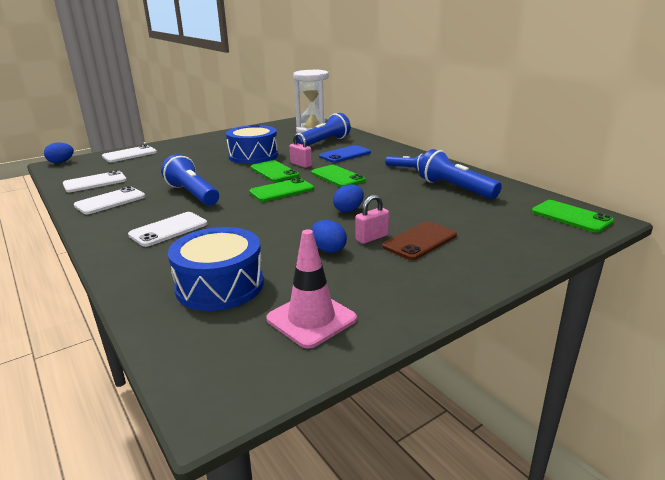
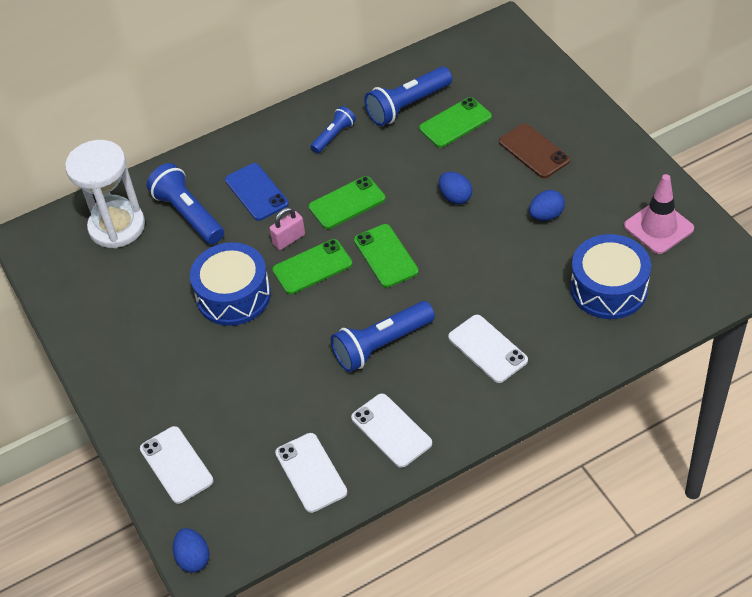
camera: 80 degrees left, 25 degrees up
(372, 238) = (524, 183): pink padlock -> none
(571, 216) = (493, 43): green phone -> green phone (455, 123)

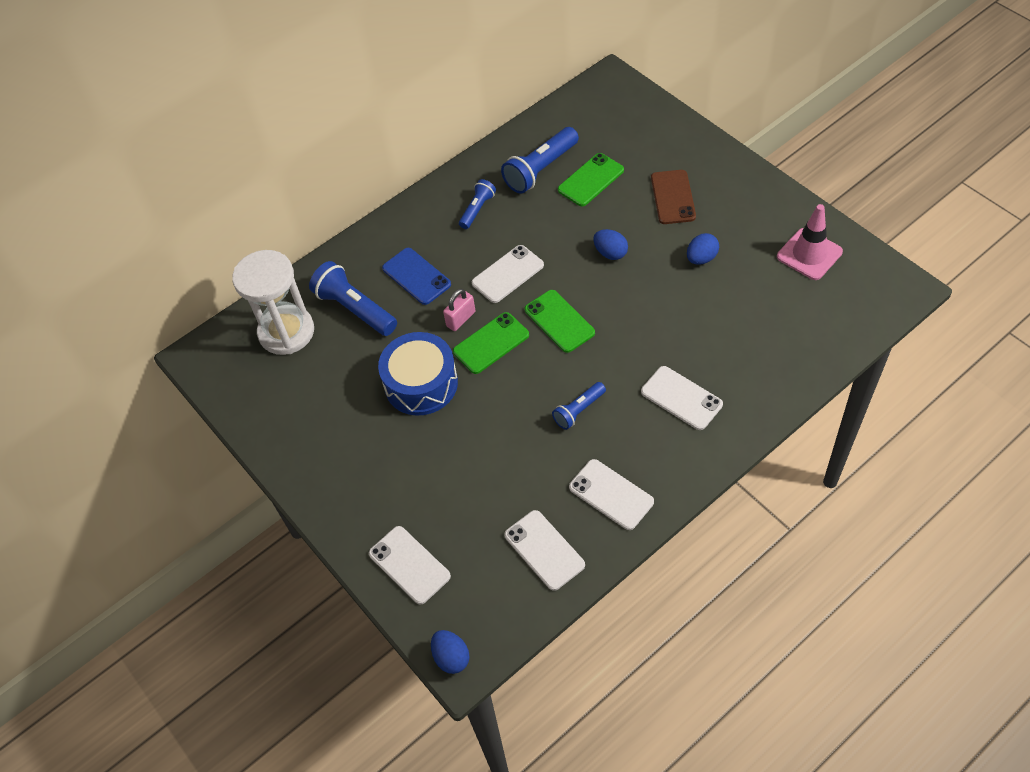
camera: 10 degrees left, 5 degrees up
(347, 203) = (508, 274): green phone -> white phone
(381, 345) = (578, 410): blue flashlight -> blue flashlight, size x0.58
(534, 151) = (673, 197): brown phone -> brown phone turned 45 degrees clockwise
(608, 288) = (779, 321): blue drum -> none

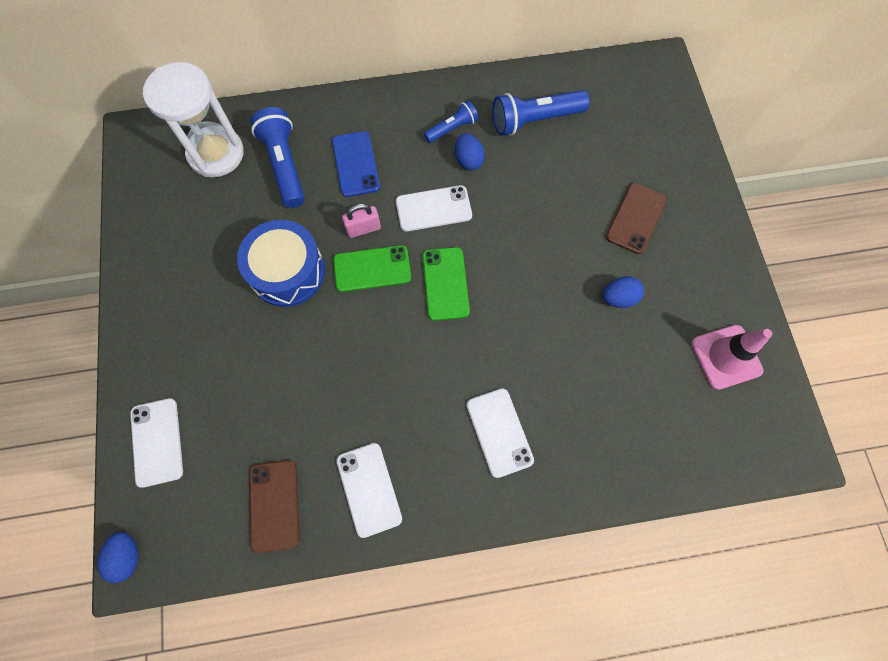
camera: 25 degrees right, 15 degrees up
(544, 550) = (274, 505): white phone -> brown phone
(578, 410) = (400, 385): blue flashlight -> none
(591, 180) = (572, 157): green phone -> none
(610, 253) = (538, 242): blue egg -> blue egg (468, 160)

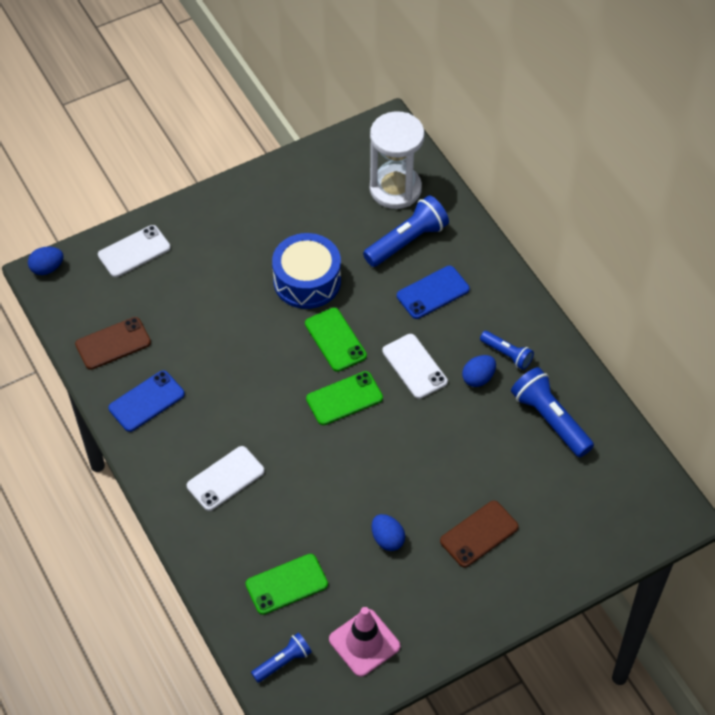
camera: 70 degrees right, 15 degrees down
(363, 229) = (371, 320): pink padlock -> none
(369, 489) = (146, 401): white phone -> blue phone
(636, 218) = (479, 534): brown phone -> brown phone turned 45 degrees counterclockwise
(643, 410) = (286, 584): none -> green phone
(730, 441) = (283, 662): none -> blue flashlight

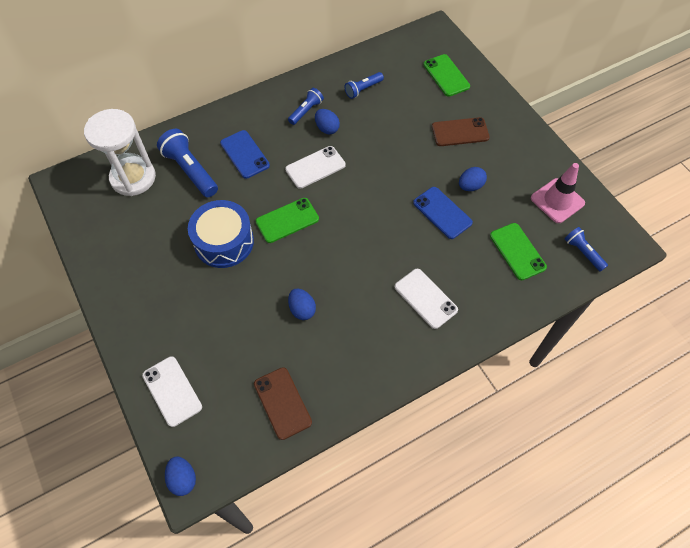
camera: 90 degrees left, 5 degrees up
(146, 401) = (348, 367): blue phone -> blue phone (442, 213)
(218, 357) = (302, 309): none -> blue egg
(344, 398) = (345, 214): green phone -> green phone (446, 75)
(479, 534) = (460, 132): brown phone -> brown phone turned 60 degrees counterclockwise
(550, 419) = (363, 89): blue flashlight -> blue flashlight, size x0.58

